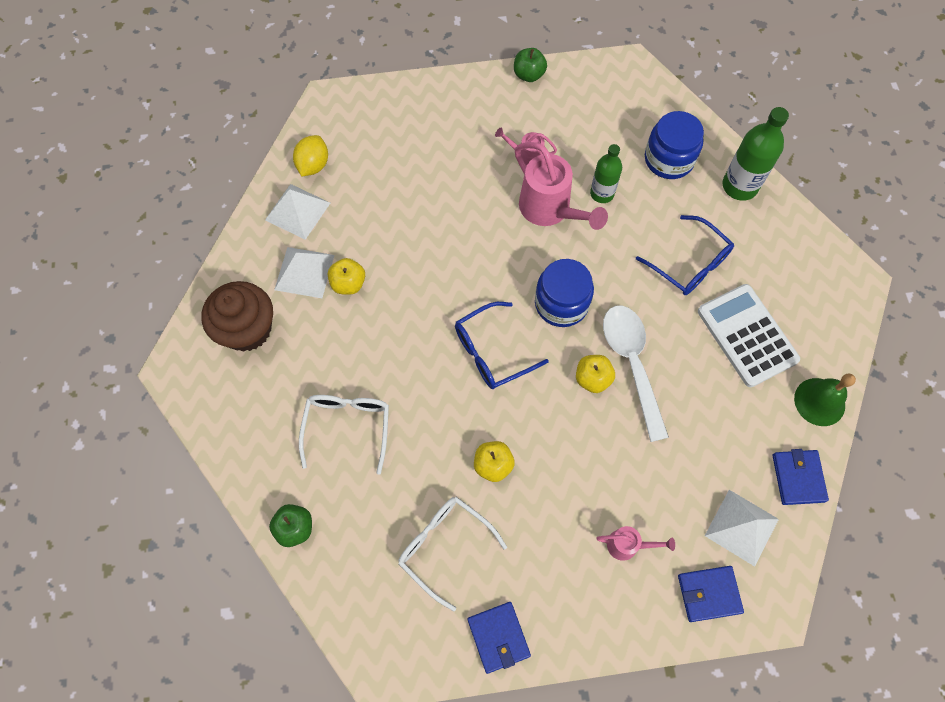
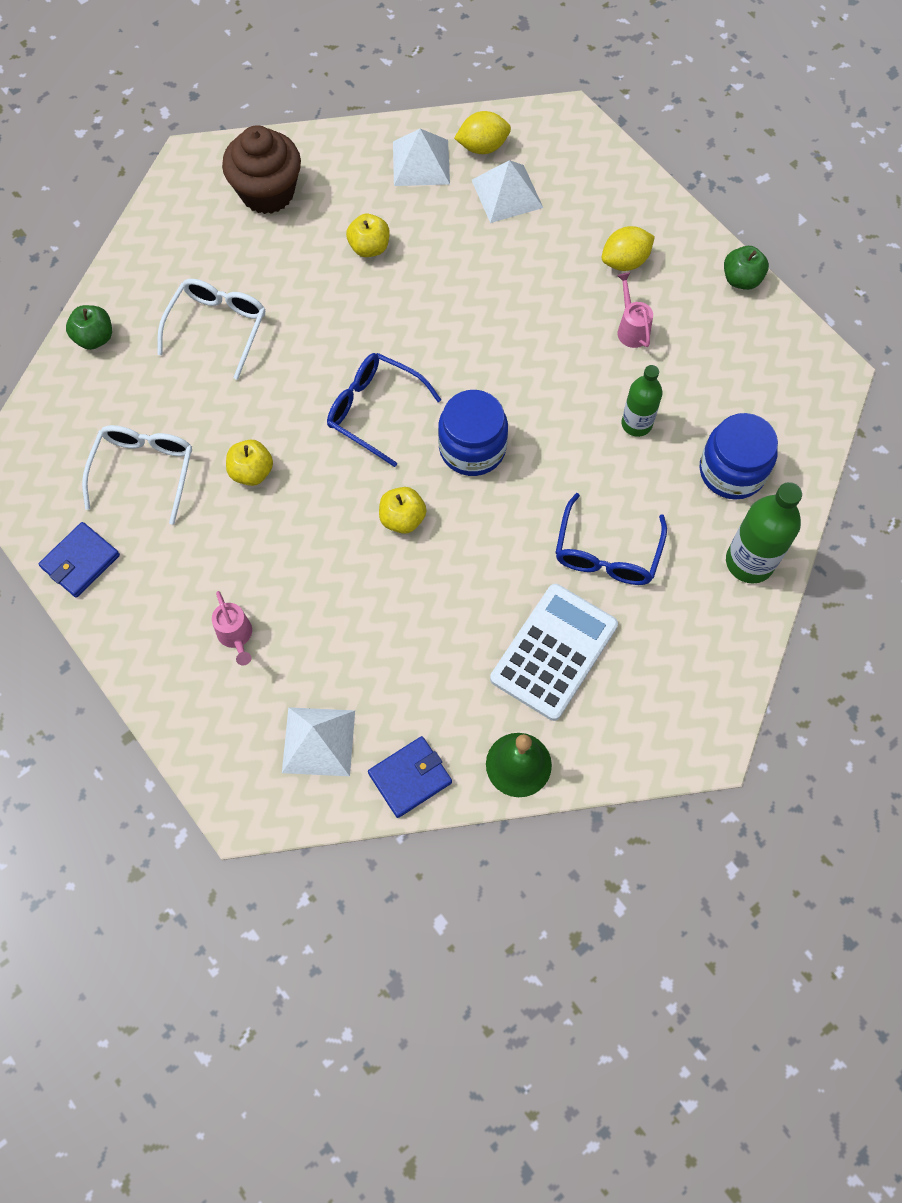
camera: 60 degrees right, 0 degrees up
(304, 272) = (357, 204): white pyramid -> white pyramid (507, 193)
(348, 427) = (218, 327): white glasses -> white glasses turned 45 degrees counterclockwise
(470, 131) = (625, 261): none -> yellow lemon
(549, 210) = (580, 383): pink watering can -> none
(632, 364) = (443, 549): white spoon -> none
(709, 594) = (226, 739): blue wallet -> none

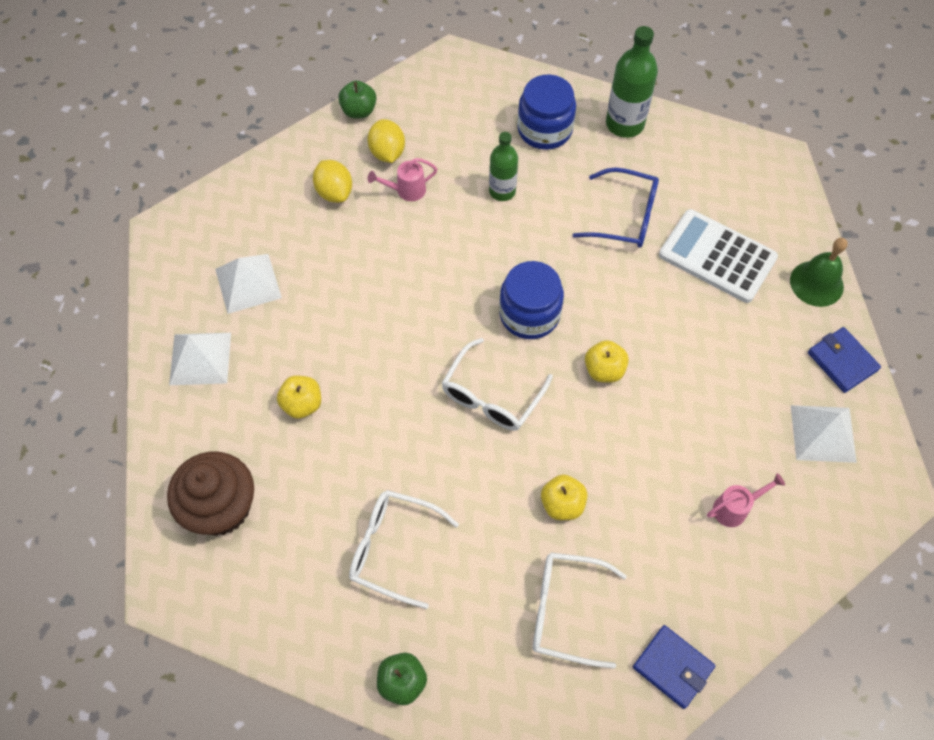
camera: 90 degrees left, 5 degrees down
(374, 410) = (491, 396): blue glasses -> white glasses
(482, 147) = (188, 303): yellow lemon -> yellow lemon (387, 152)

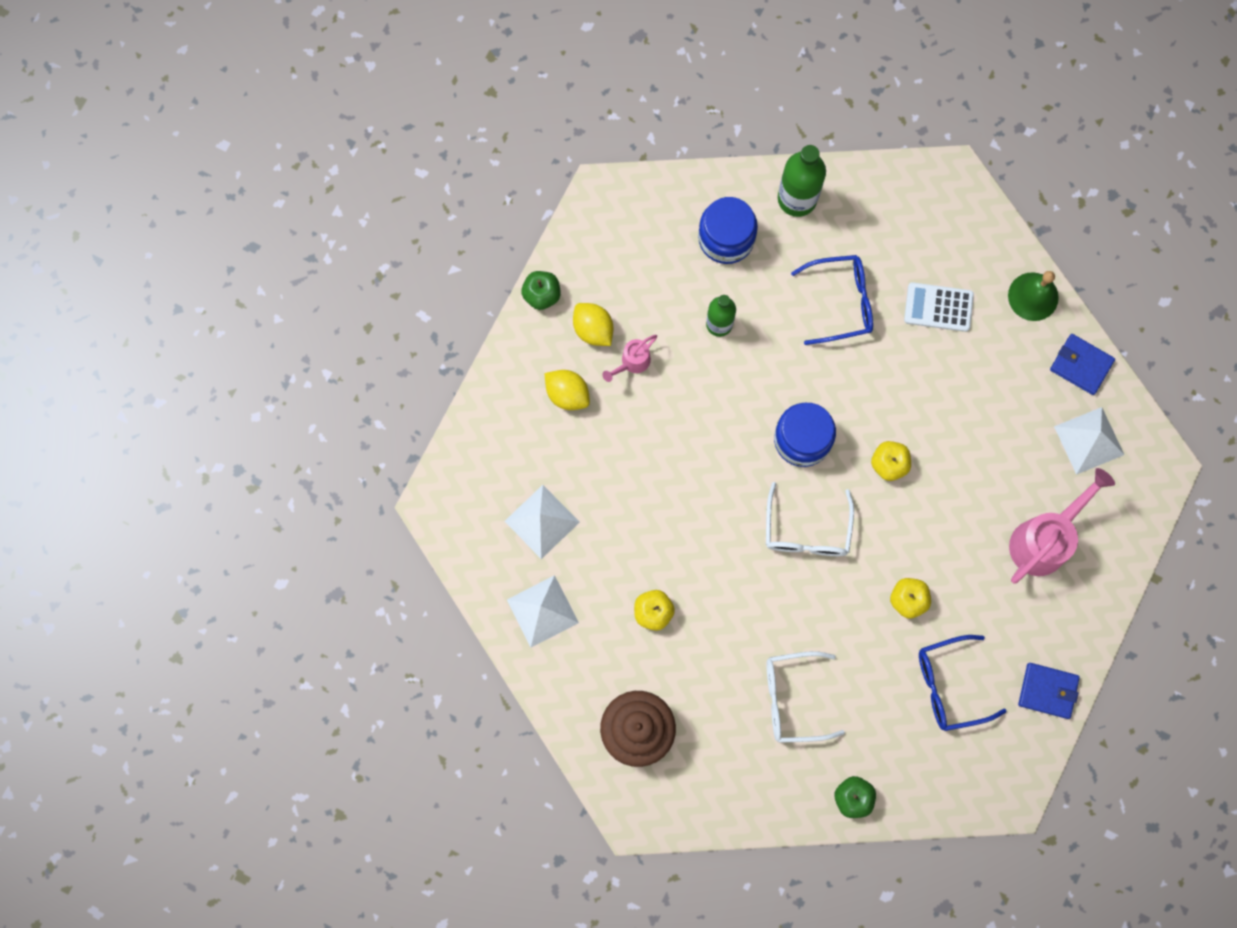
camera: 25 degrees left, 15 degrees up
(565, 611) = (949, 685): white glasses -> blue glasses
(717, 256) = (938, 307): white calculator -> white calculator, size x0.67
(734, 508) = (1044, 540): pink watering can -> pink watering can, size x1.95

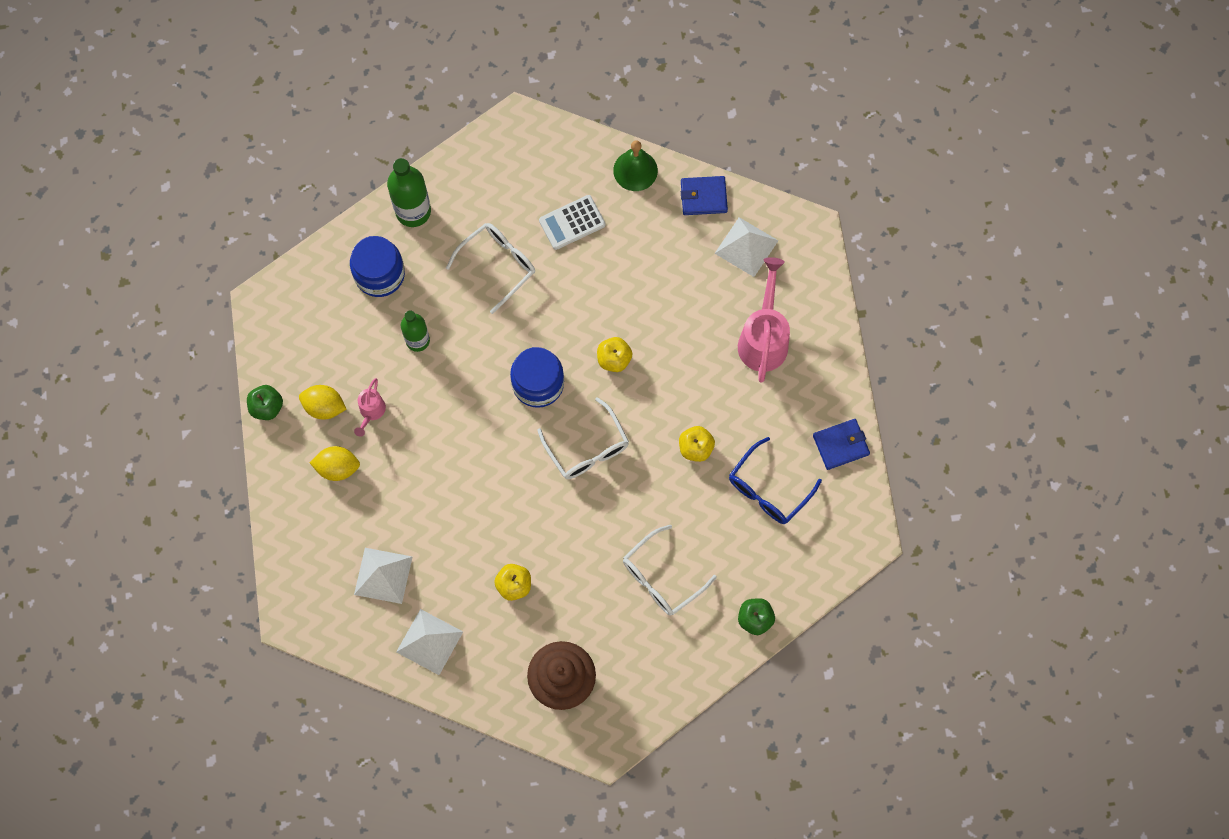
camera: 35 degrees left, 5 degrees down
(841, 302) = (498, 265): blue glasses -> white glasses

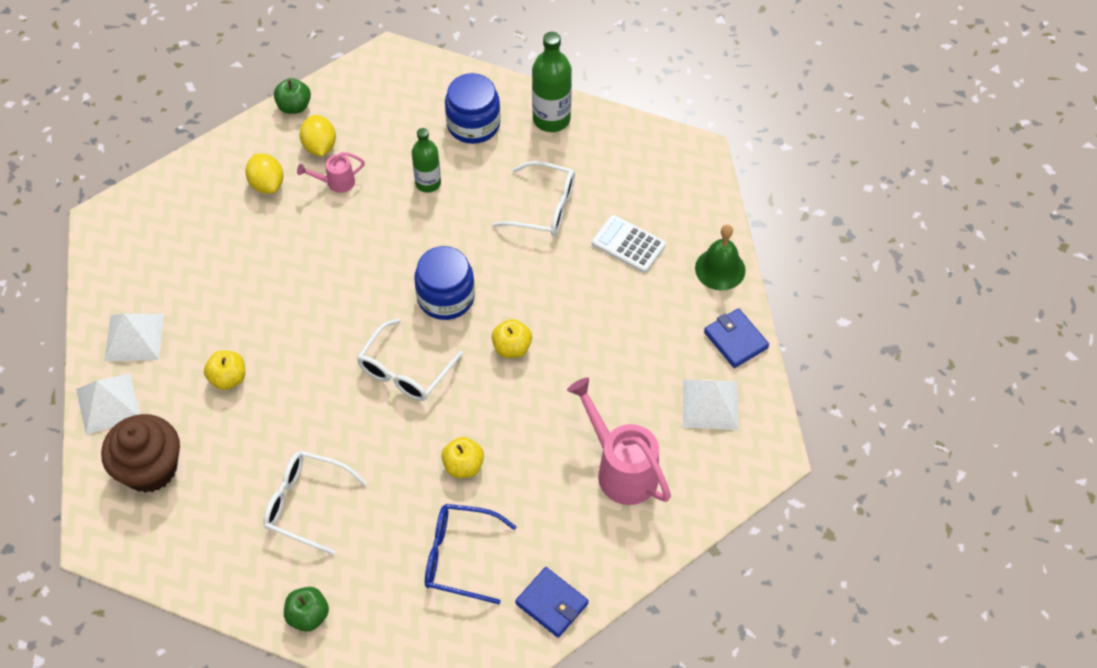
camera: 60 degrees right, 15 degrees down
(383, 575) = (181, 269): white pyramid -> white pyramid (108, 403)
(763, 339) = (621, 469): pink watering can -> pink watering can turned 105 degrees counterclockwise

